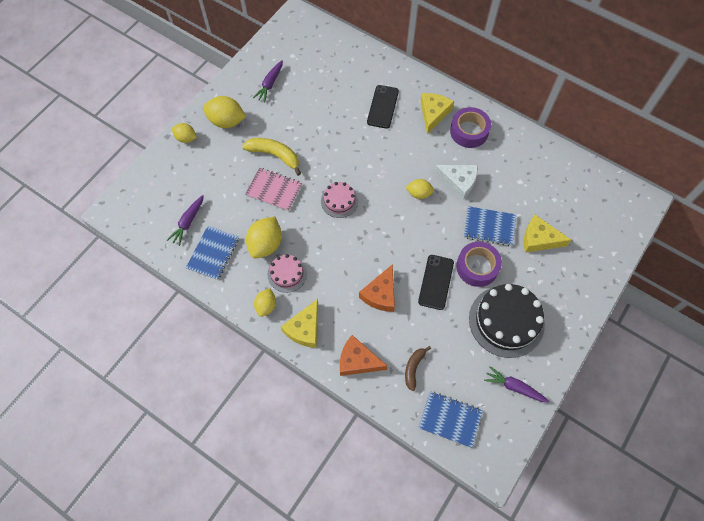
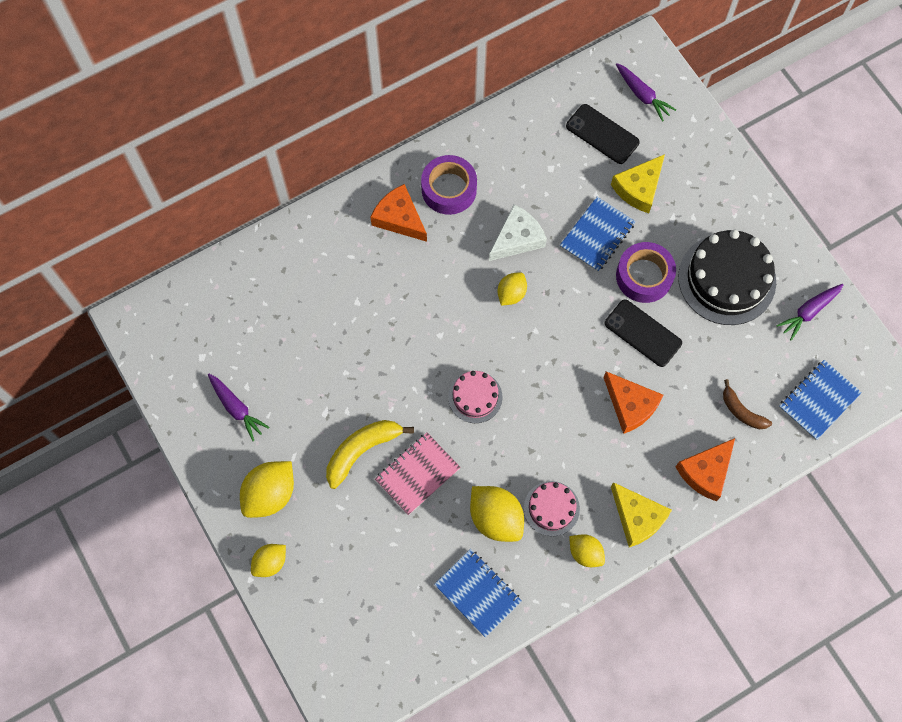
camera: 65 degrees left, 5 degrees up
(188, 222) = (413, 610): purple carrot -> purple carrot (642, 95)
(382, 107) = (355, 276): black phone -> black phone (602, 134)
(433, 113) = (399, 218): yellow cheese -> orange cheese

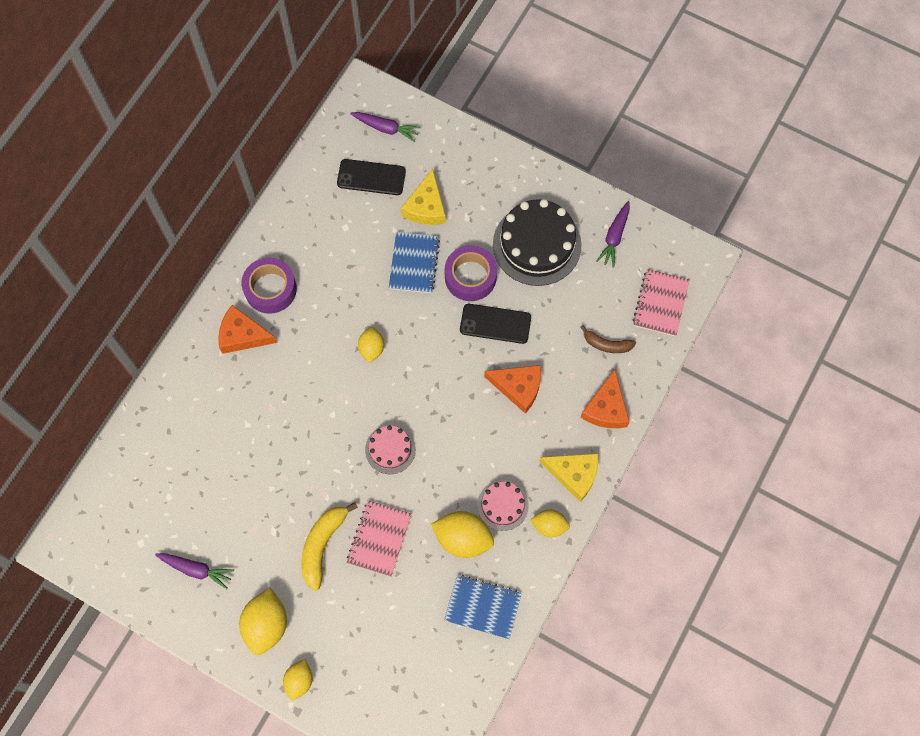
camera: 30 degrees left, 0 degrees up
(517, 238) = (350, 300): white cheese -> none
(818, 400) = (660, 303): blue notebook -> pink notebook

